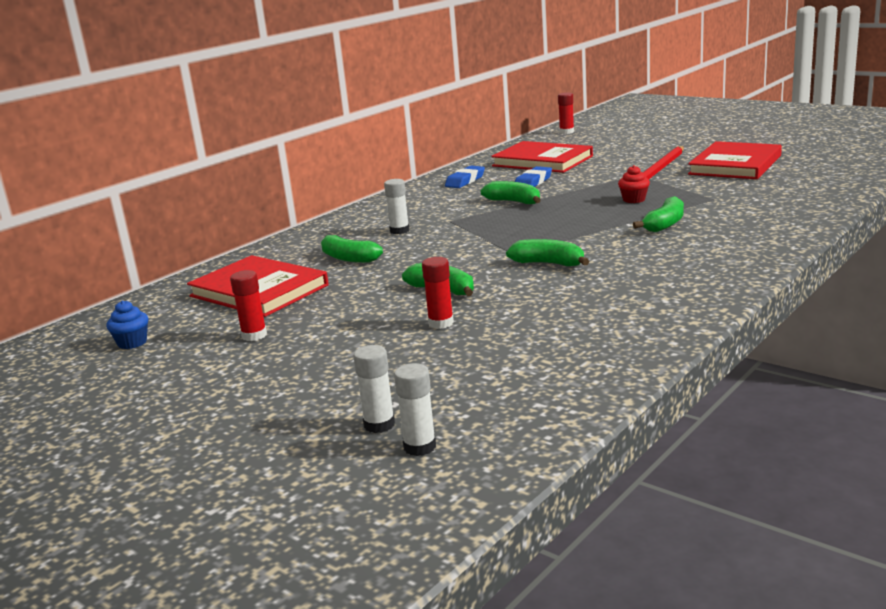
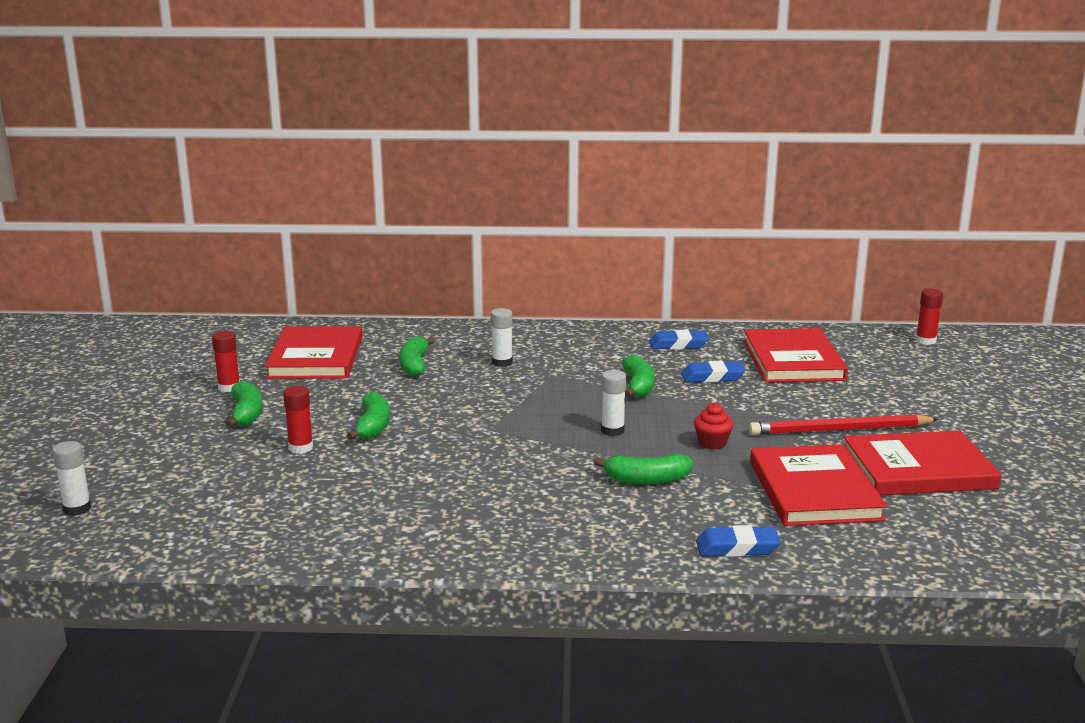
camera: 50 degrees right, 0 degrees up
(132, 343) = (190, 353): blue cupcake -> none
(379, 425) = (104, 483): white glue stick -> white glue stick (612, 430)
(548, 263) = (476, 452): green banana -> green banana (246, 414)
(734, 190) = (814, 491): none -> red book
(790, 220) = (737, 548): none -> blue eraser

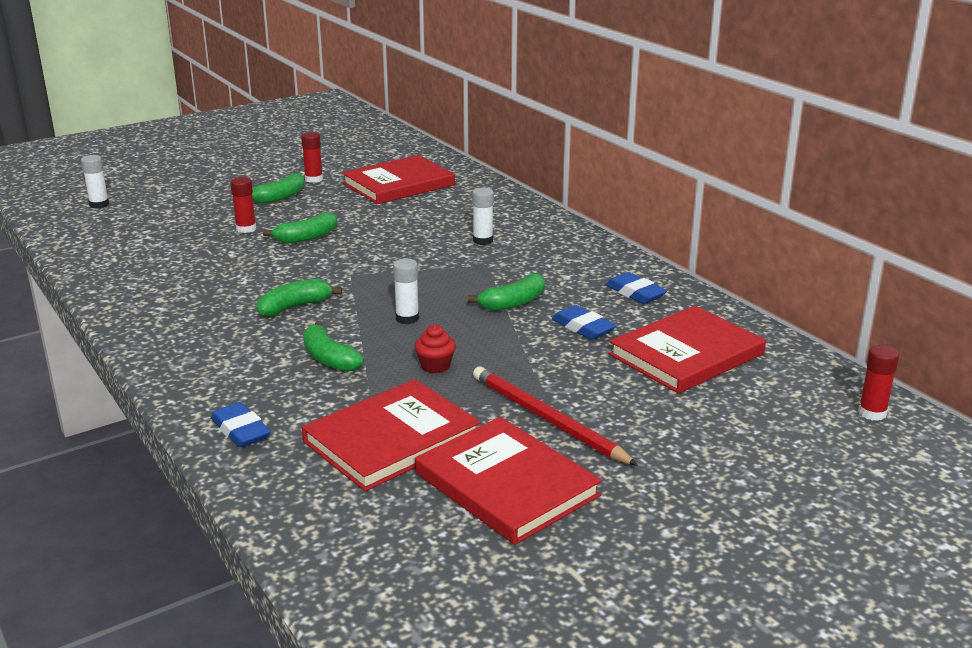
camera: 55 degrees right, 5 degrees up
(415, 365) = (432, 215): green banana -> green banana (294, 307)

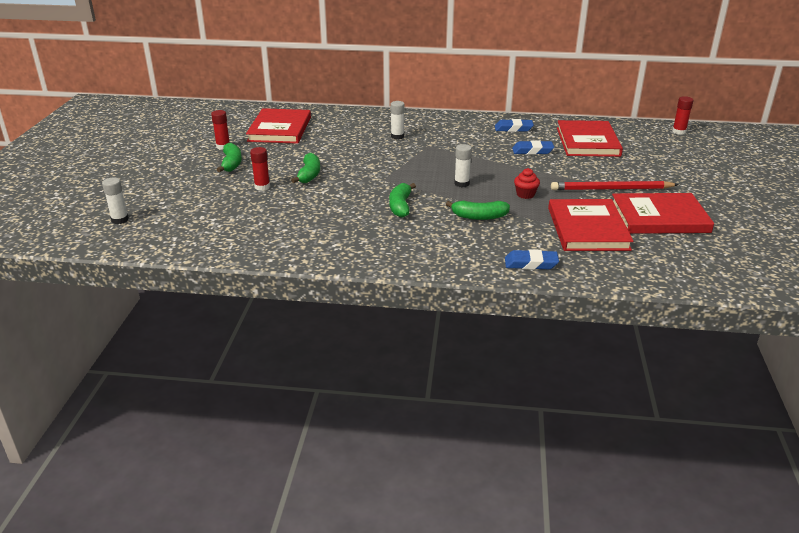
camera: 50 degrees left, 5 degrees up
(513, 303) = (483, 155): green banana -> none

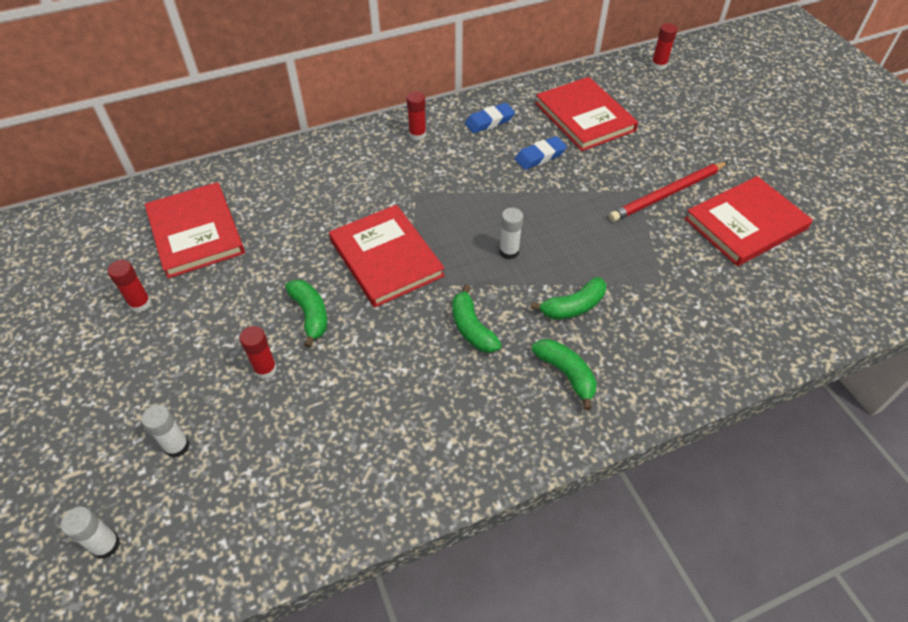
camera: 30 degrees left, 20 degrees up
(231, 164) = (182, 337): green banana -> green banana (566, 374)
(397, 136) = (365, 188): white glue stick -> white glue stick (177, 446)
(456, 123) = (417, 135): none -> red glue stick
(525, 194) = (591, 242): red cupcake -> none
(531, 264) = (687, 367): blue eraser -> none
(587, 228) = (695, 276): red book -> red book (386, 258)

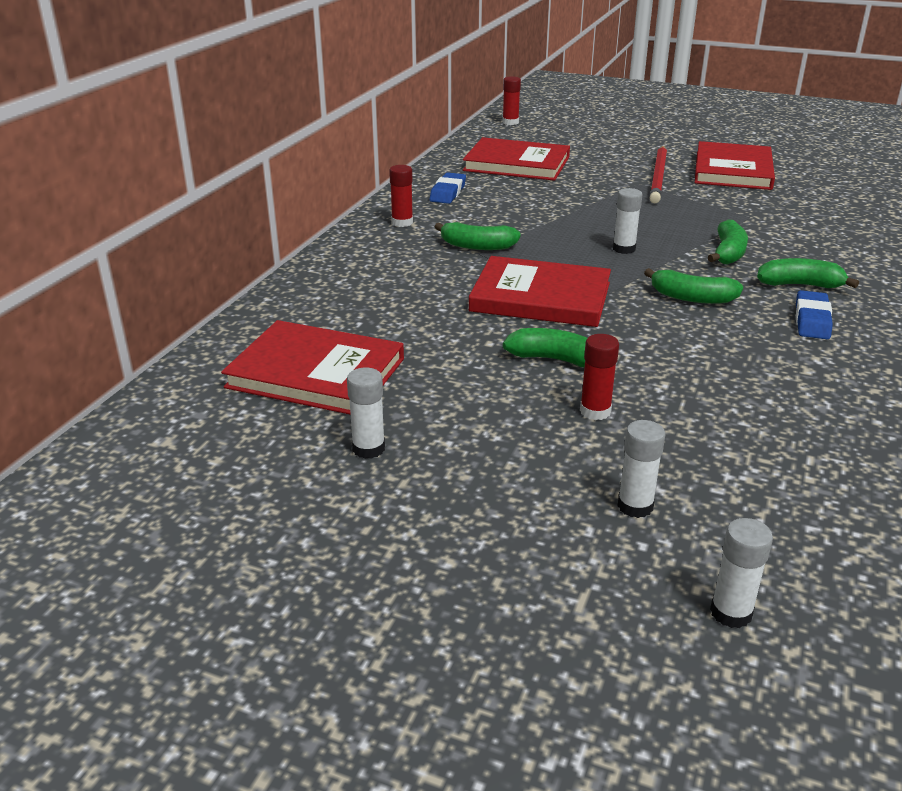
camera: 45 degrees left, 20 degrees down
(140, 303) = (368, 448): red glue stick -> white glue stick
(424, 186) = (477, 246): none -> green banana
(540, 156) = (531, 194): blue eraser -> blue eraser (811, 320)

